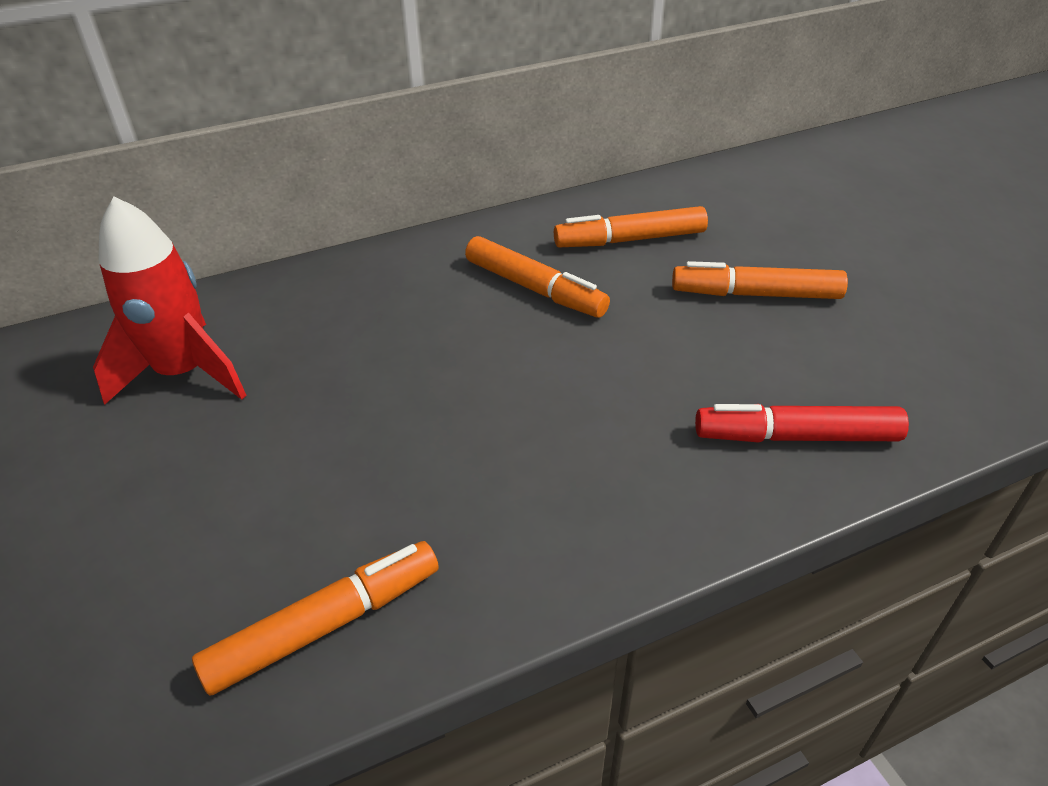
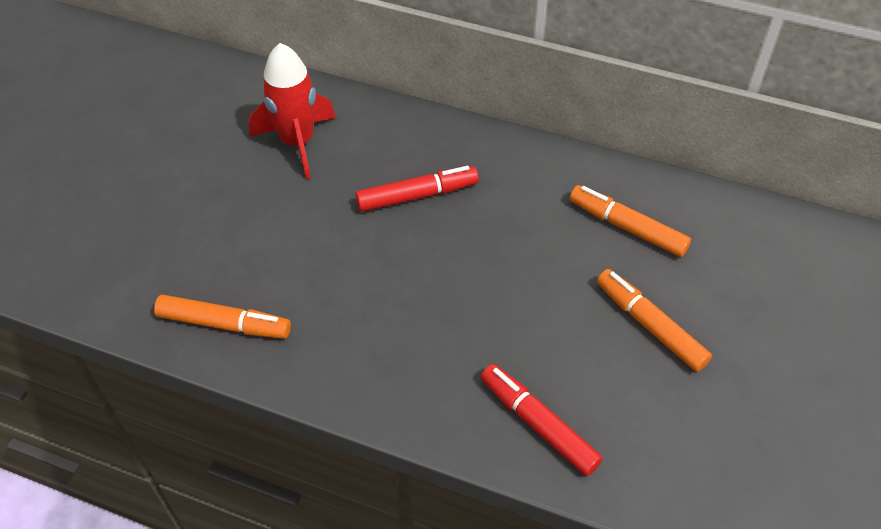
camera: 45 degrees right, 10 degrees up
(399, 334) = (417, 195): none -> red marker
(534, 288) = (523, 219): orange marker -> none

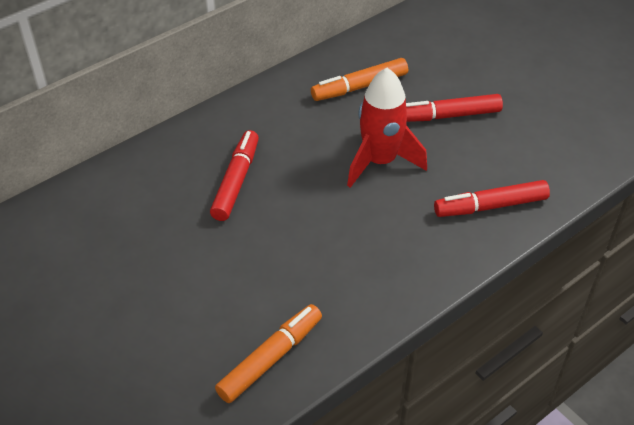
camera: 60 degrees left, 5 degrees down
(297, 142) = (109, 232): red rocket -> red rocket (380, 161)
(650, 325) = (448, 115): orange marker -> red marker

